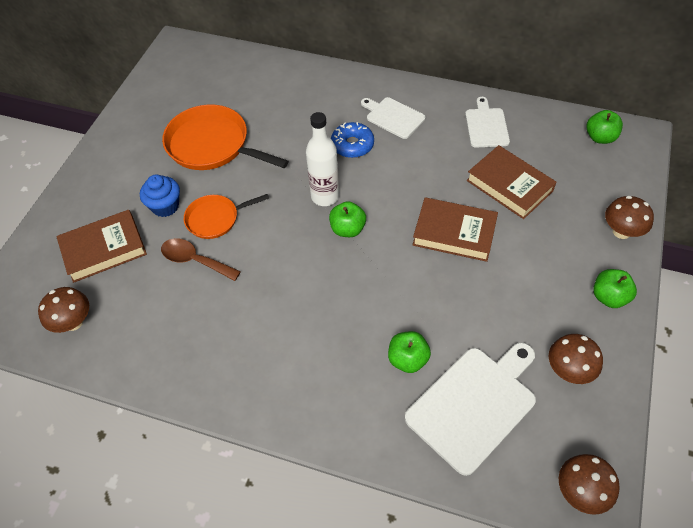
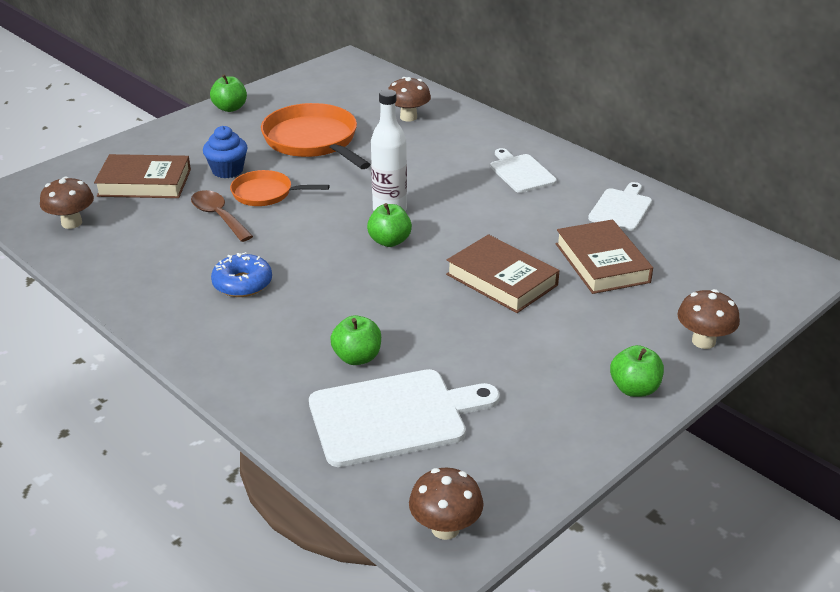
camera: 25 degrees right, 20 degrees down
(352, 145) = (455, 181): blue donut -> blue donut (242, 283)
(568, 370) = (527, 429): brown mushroom -> brown mushroom (408, 117)
(600, 137) = (753, 257): green apple -> green apple (230, 108)

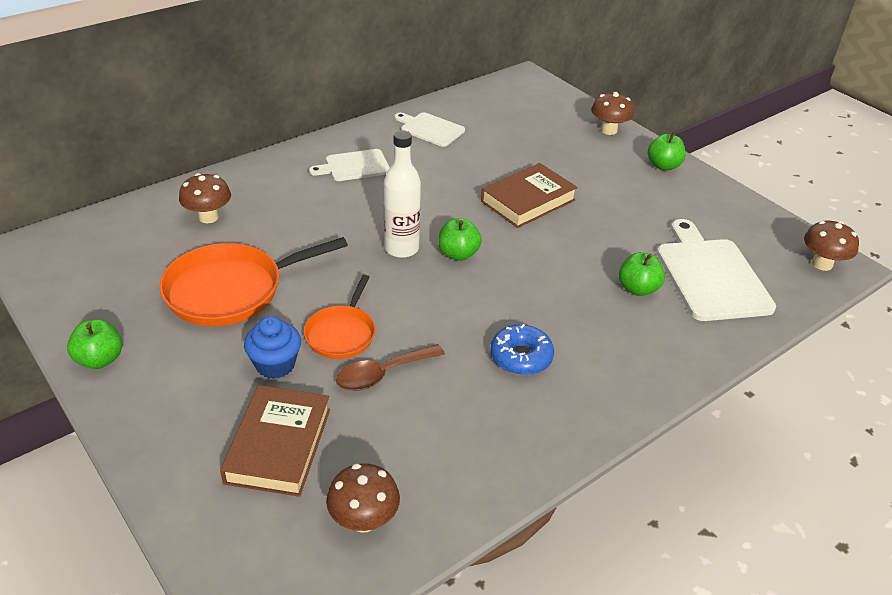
camera: 85 degrees left, 5 degrees up
(602, 263) = (508, 151): brown book -> none

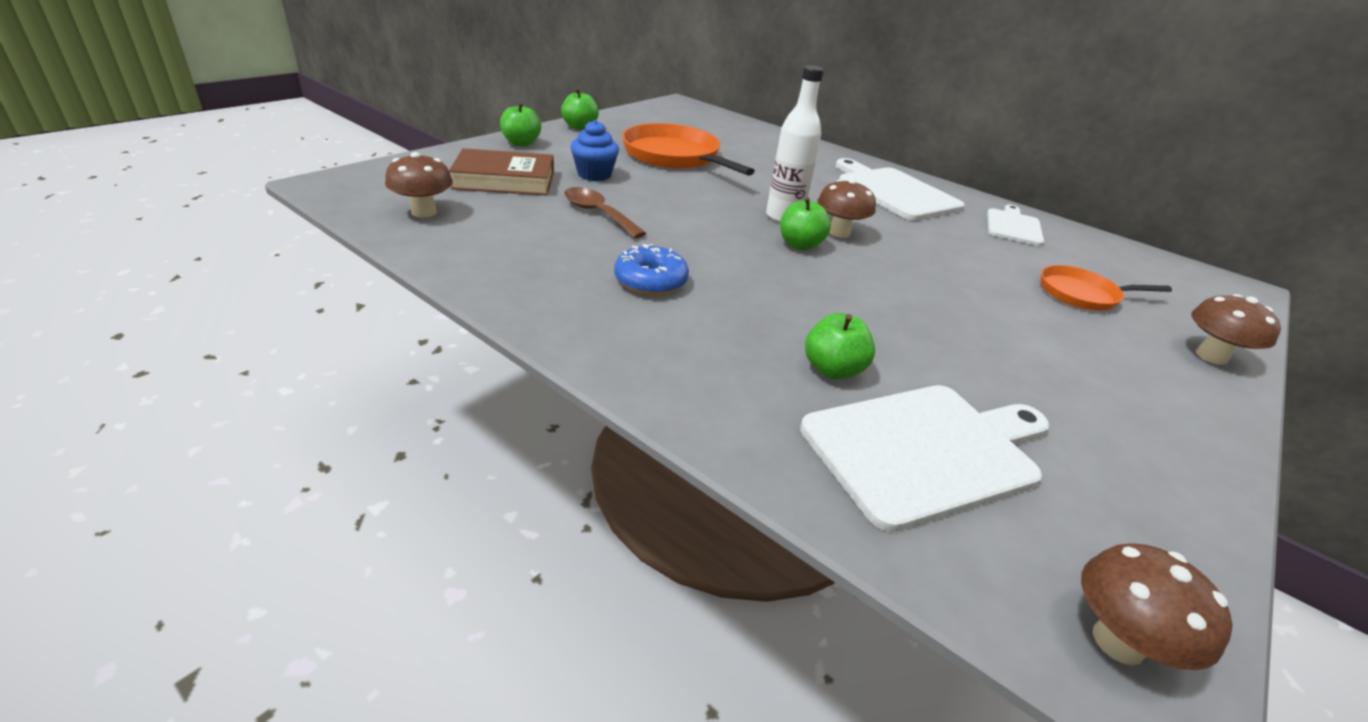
camera: 75 degrees right, 5 degrees down
(208, 217) = (759, 145): brown mushroom -> brown mushroom (839, 232)
(342, 333) = (643, 196): orange pan -> orange pan (1082, 294)
(354, 166) = (894, 192): white cutting board -> white cutting board, size x1.69
(528, 201) = (945, 286): brown book -> none
(663, 166) = (1189, 412): green apple -> green apple (521, 143)

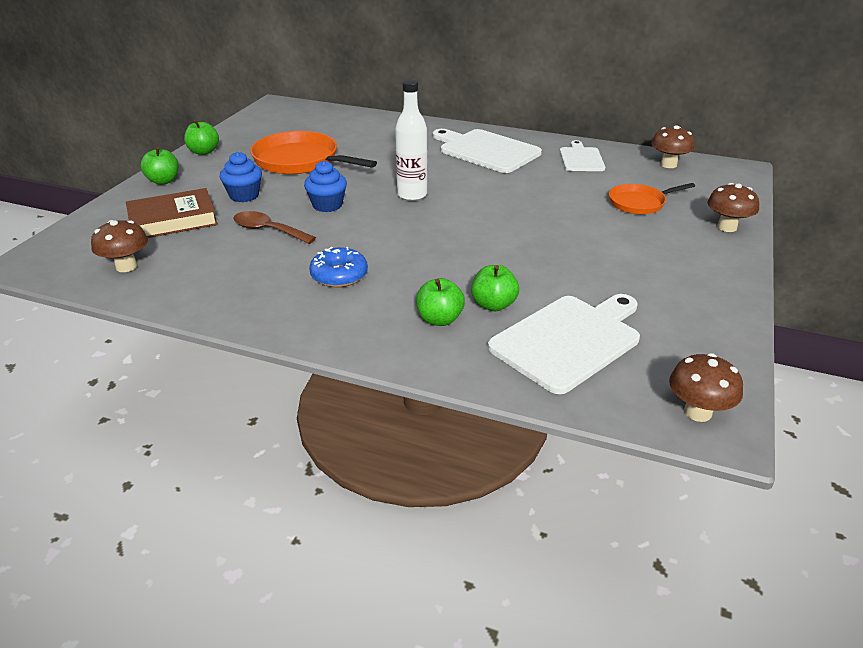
camera: 15 degrees left, 0 degrees up
(679, 204) = (327, 205): none -> blue cupcake
(800, 245) = (434, 216): green apple -> green apple (439, 319)
(839, 232) = (458, 198): brown mushroom -> brown mushroom (668, 164)

